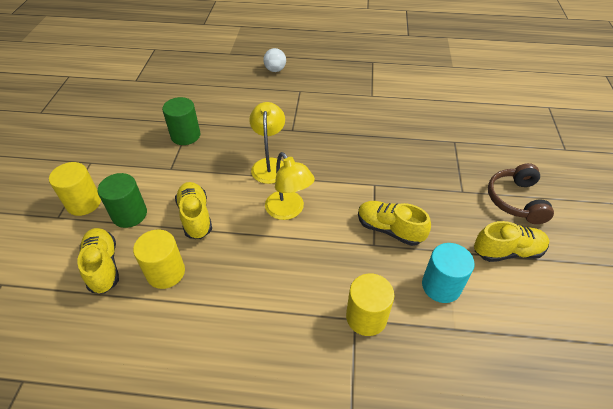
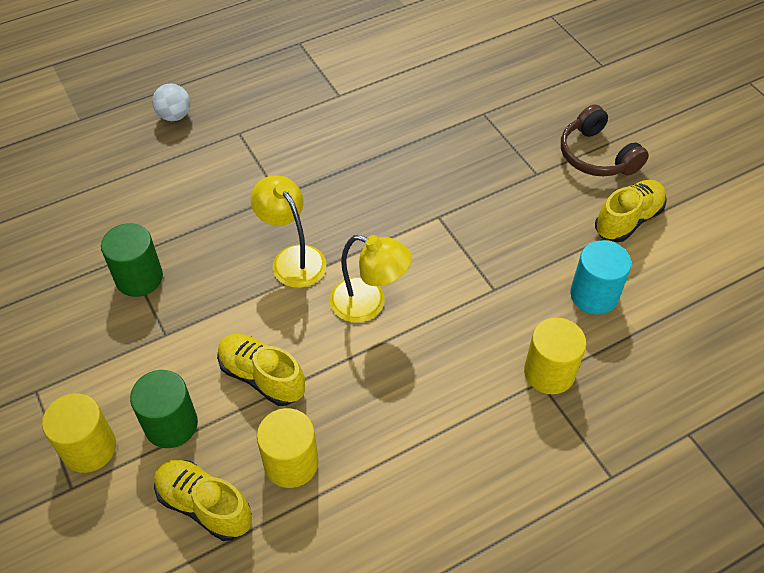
camera: 35 degrees left, 5 degrees up
(389, 229) = (497, 262): yellow shoe -> none

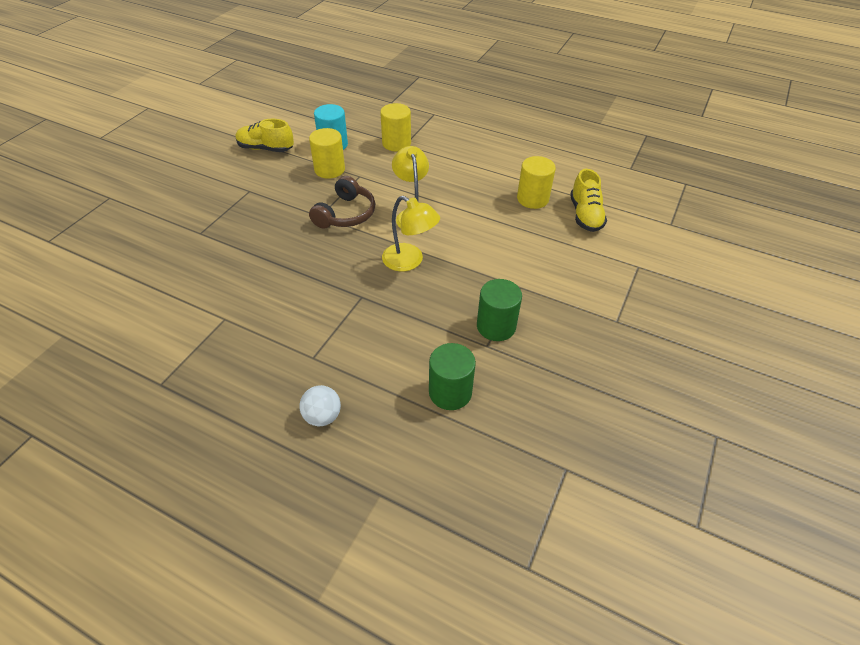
camera: 125 degrees left, 5 degrees down
(89, 448) = (614, 273): yellow cylinder -> yellow cylinder (329, 170)
(171, 425) = (565, 250): green cylinder -> green cylinder (450, 392)
(262, 377) = (501, 232): yellow shoe -> none
(293, 258) = (409, 261): yellow lamp -> yellow lamp turned 75 degrees counterclockwise
(597, 155) = (215, 173): brown headphones -> brown headphones (345, 214)

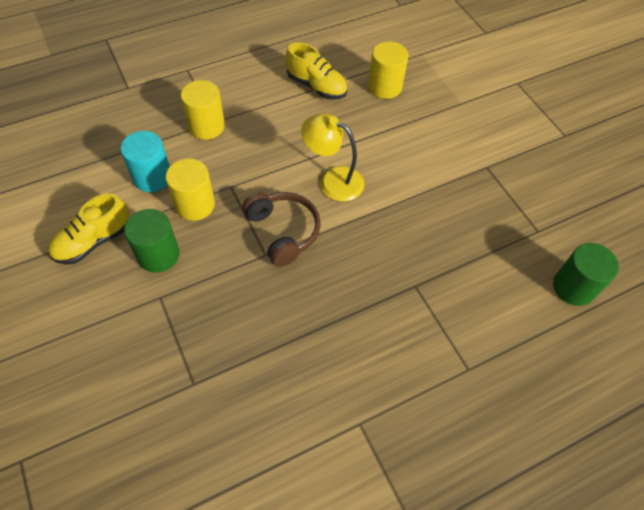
camera: 55 degrees left, 10 degrees up
(322, 416) = (545, 398): white ball -> none
(409, 261) = (396, 221): yellow lamp -> none
(496, 326) = (521, 211): green cylinder -> green cylinder (158, 255)
(585, 215) = (434, 70): yellow shoe -> yellow shoe (316, 86)

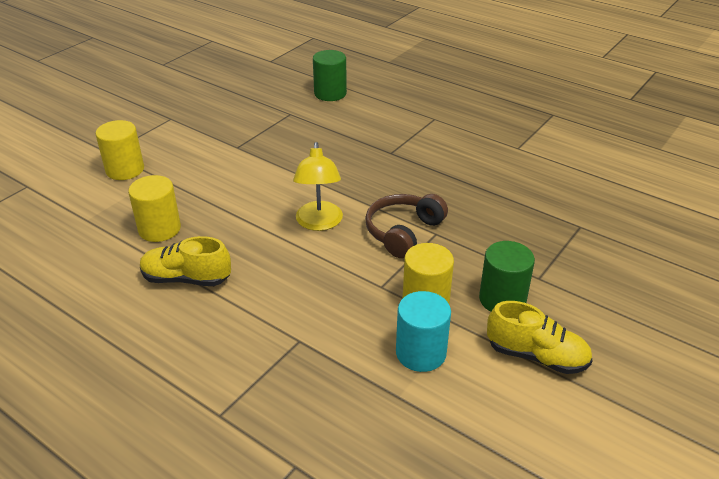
camera: 115 degrees left, 20 degrees down
(206, 126) = (312, 344): yellow cylinder -> yellow cylinder (125, 170)
(316, 86) = (186, 279): yellow shoe -> yellow shoe turned 90 degrees counterclockwise

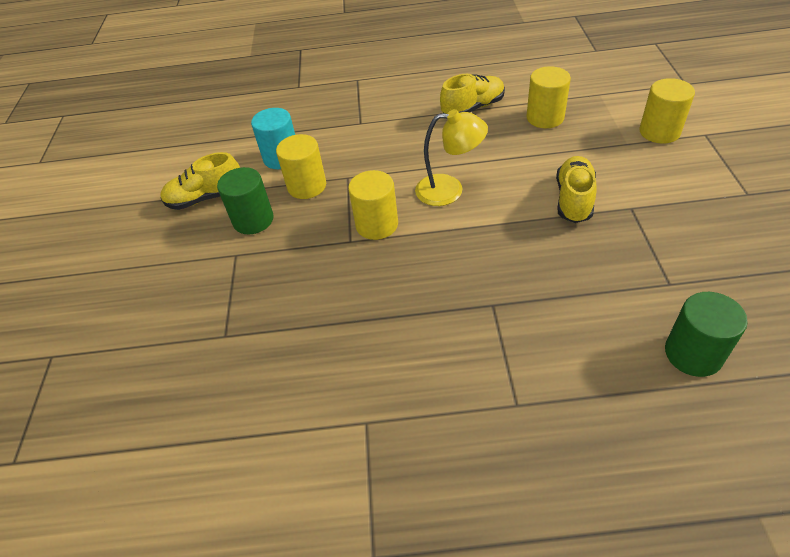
camera: 145 degrees right, 10 degrees up
(256, 169) = (574, 199): none -> yellow shoe
(319, 223) = (449, 190): yellow lamp -> yellow lamp turned 135 degrees clockwise
(403, 232) = (377, 225): brown headphones -> yellow cylinder

